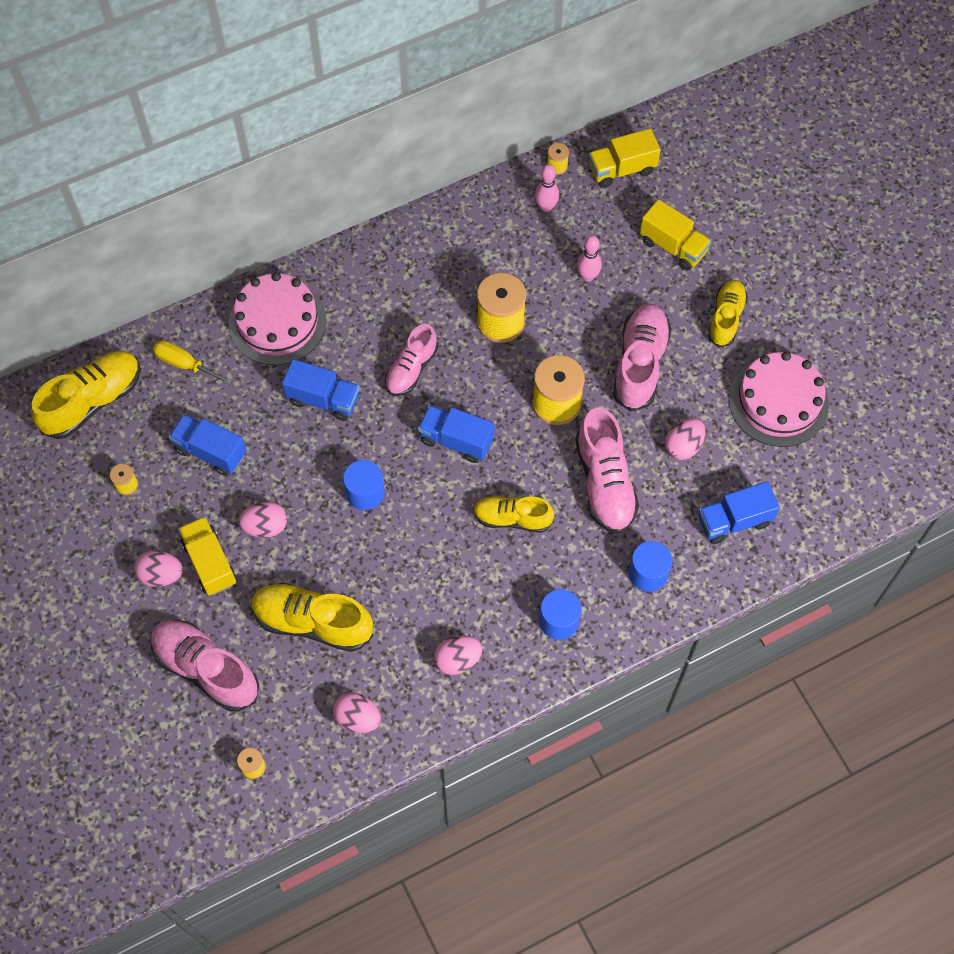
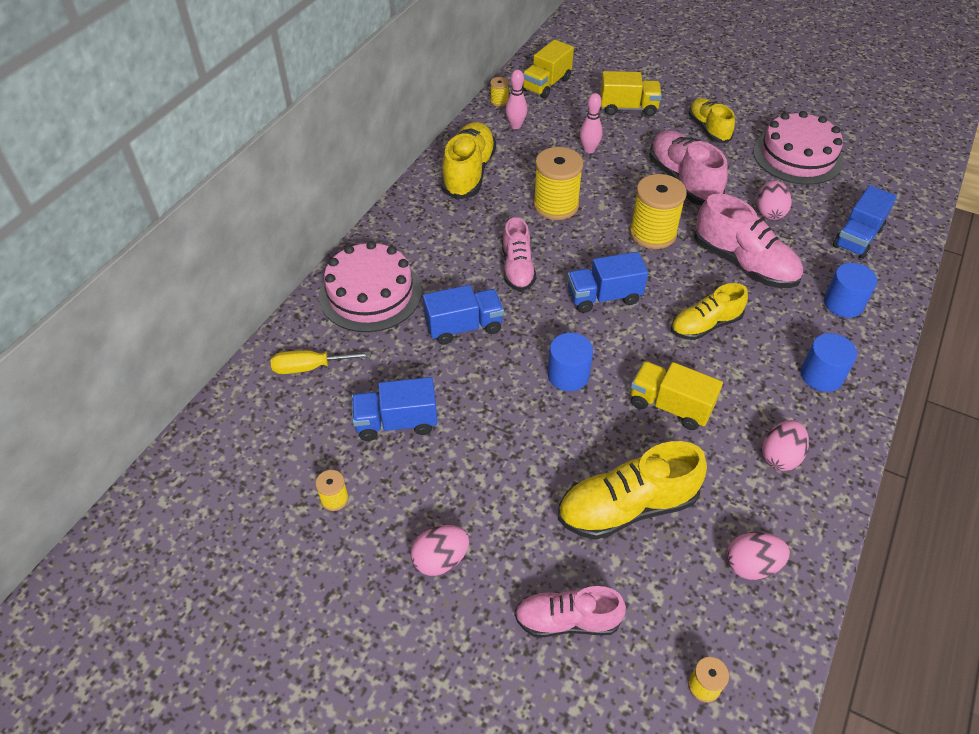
camera: 35 degrees left, 15 degrees down
(92, 401) = (238, 446): yellow shoe -> yellow shoe (469, 173)
(206, 669) = (567, 620): pink shoe -> pink shoe, size x0.65
(210, 563) = (480, 517): yellow truck -> yellow truck (670, 406)
(265, 526) = (505, 453): pink egg -> none

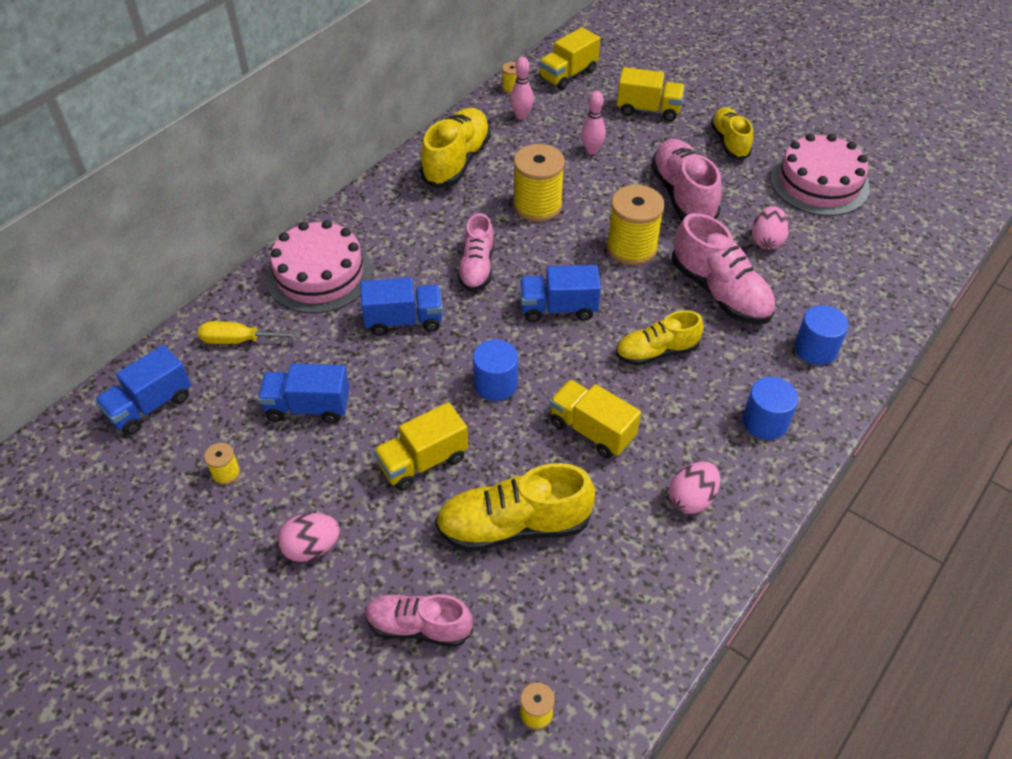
camera: 10 degrees right, 0 degrees up
(522, 459) = (423, 461): none -> yellow truck
(751, 565) = (624, 604): pink egg -> none
(857, 238) = (856, 280): blue truck -> blue truck (150, 406)

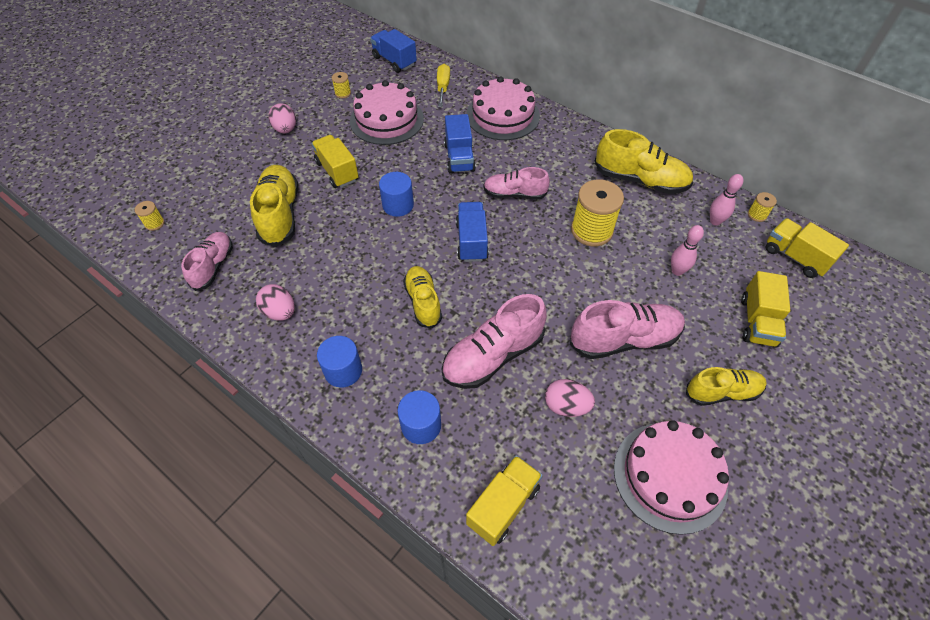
camera: 90 degrees right, 5 degrees up
(308, 407) = (387, 120): blue truck -> pink cake
(419, 627) = (223, 174): pink shoe -> pink shoe (213, 266)
(591, 430) = (350, 257): yellow truck -> yellow truck (503, 505)
(631, 248) = (545, 293): yellow spool -> none

